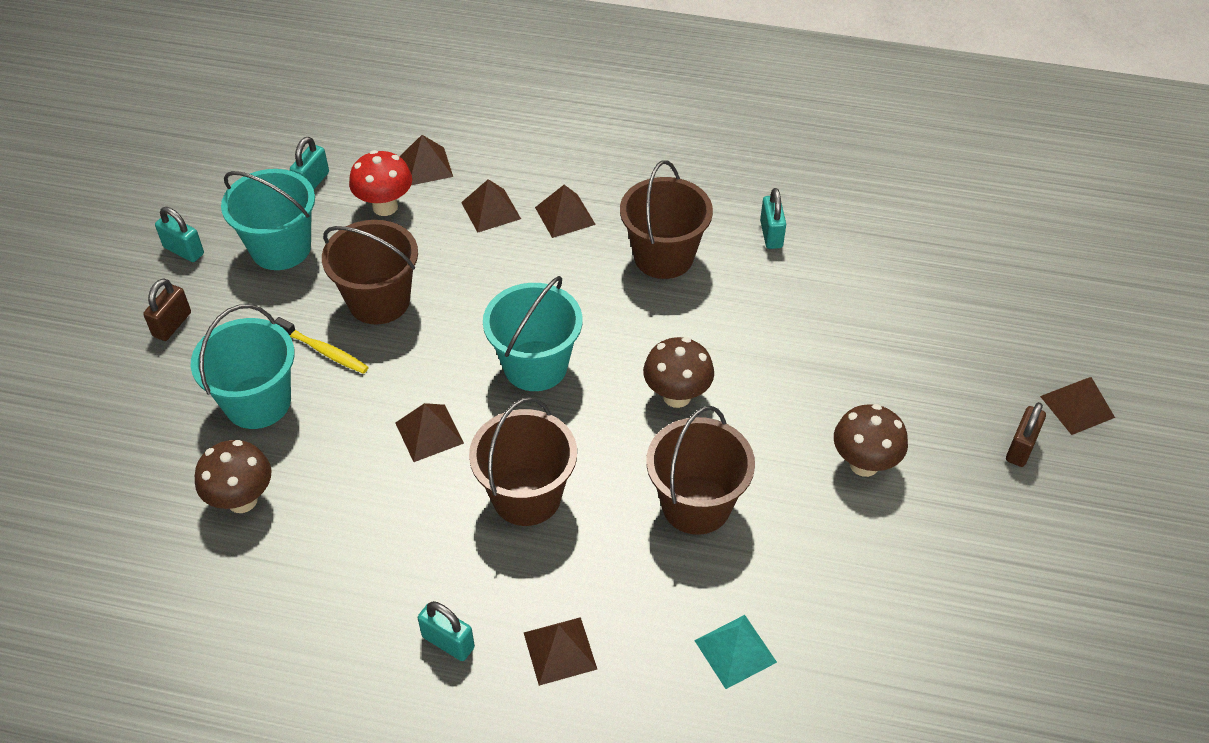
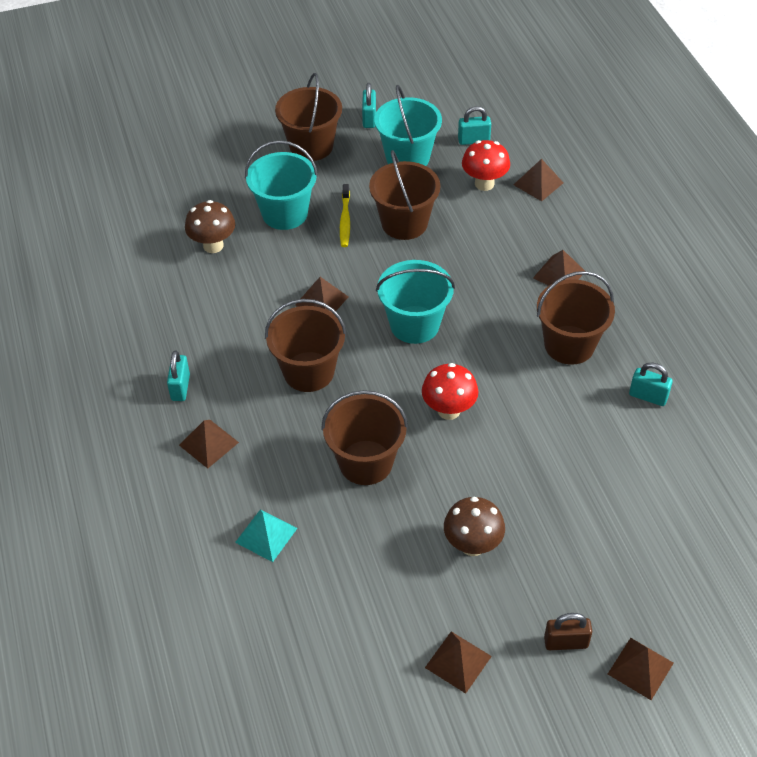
camera: 60 degrees right, 0 degrees up
(172, 324) = (311, 146): brown padlock -> brown bucket
(490, 210) = (528, 235): brown pyramid -> brown pyramid (458, 661)
(677, 396) = (449, 410): brown mushroom -> red mushroom
(771, 234) = (648, 396): turquoise padlock -> turquoise padlock turned 60 degrees clockwise

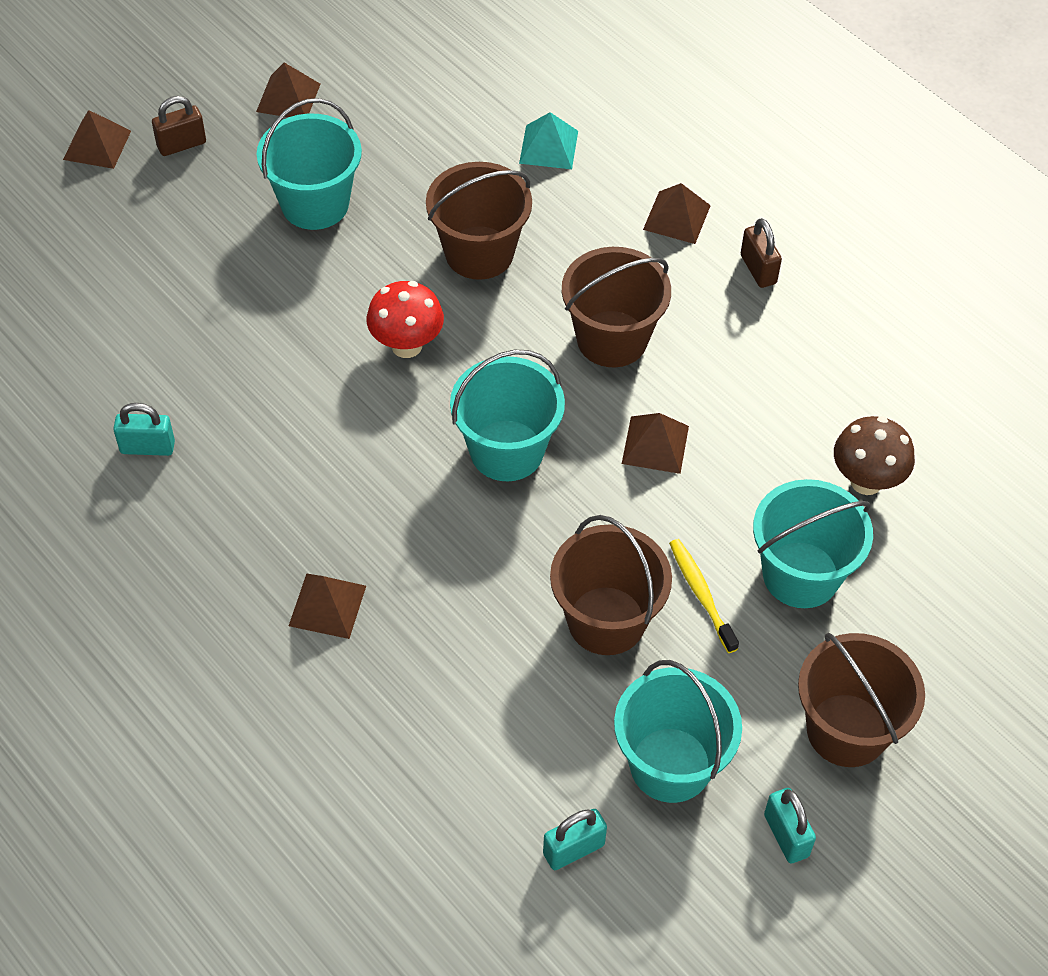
camera: 155 degrees right, 5 degrees up
(180, 387) = (758, 269): turquoise padlock -> brown padlock
(472, 545) = (315, 204): brown mushroom -> turquoise bucket
(484, 184) = (513, 750): red mushroom -> none
(538, 183) = (421, 784): brown pyramid -> none
(569, 345) = (277, 490): brown bucket -> none

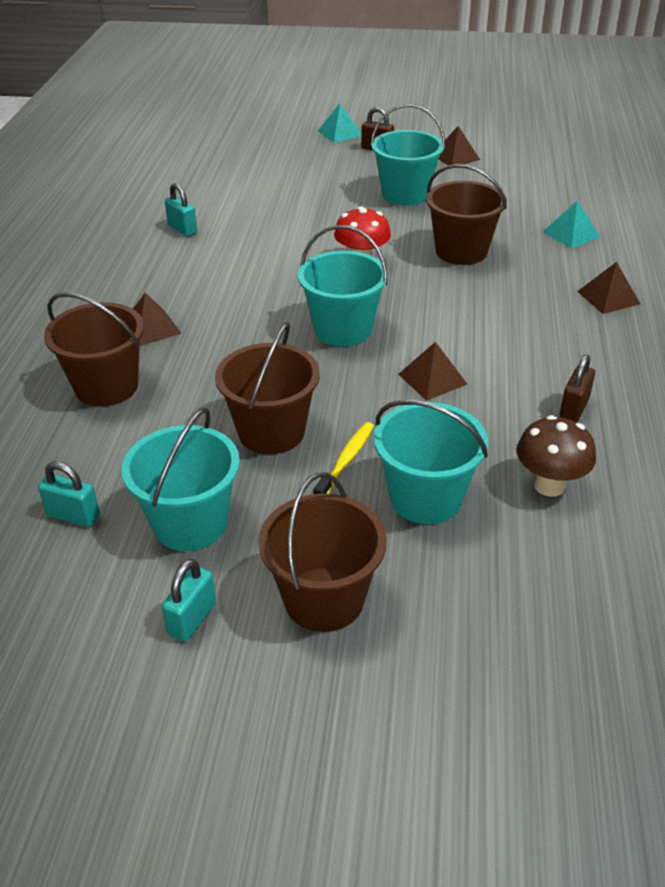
camera: 50 degrees right, 15 degrees down
(97, 145) = (340, 133): brown pyramid -> turquoise pyramid
(612, 339) = (481, 322): brown bucket -> brown bucket (106, 387)
(758, 269) = (630, 346): brown padlock -> brown padlock (574, 408)

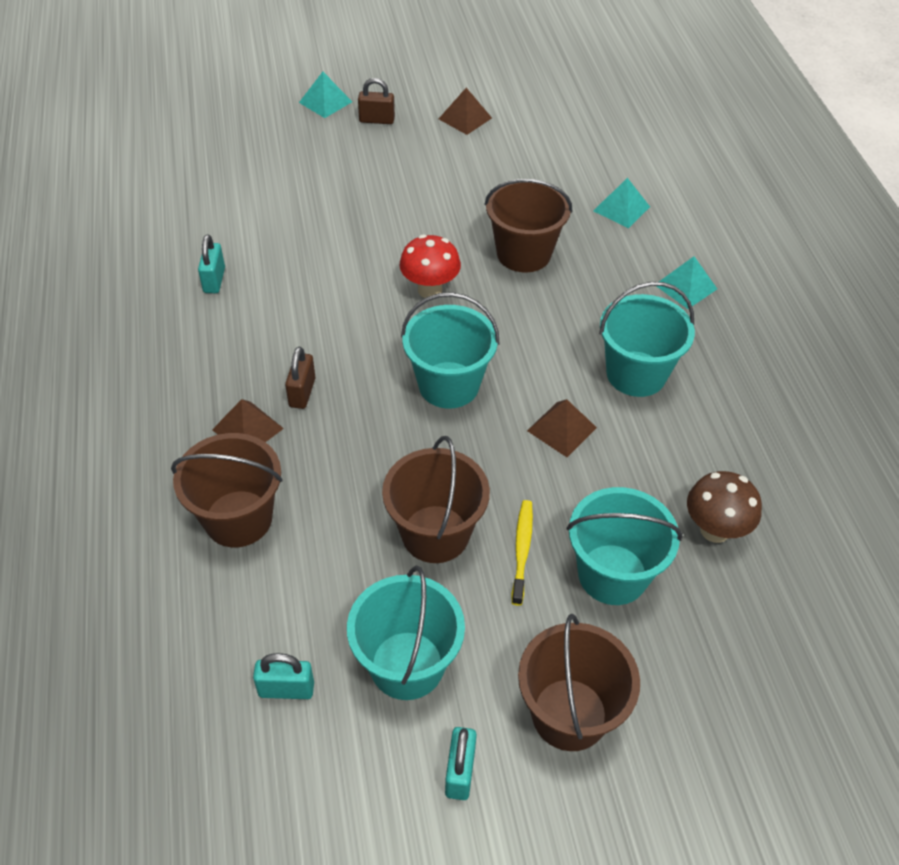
camera: 20 degrees left, 10 degrees up
(182, 229) = (214, 280): turquoise padlock -> turquoise padlock turned 60 degrees clockwise
(405, 194) = (434, 183): turquoise bucket -> turquoise bucket (636, 374)
(574, 408) = (703, 434): brown padlock -> brown padlock (302, 393)
(608, 297) = (685, 287): brown pyramid -> turquoise pyramid

